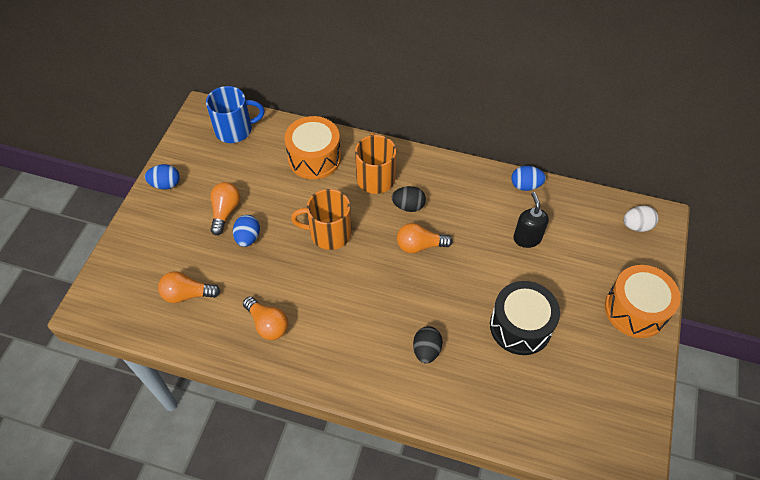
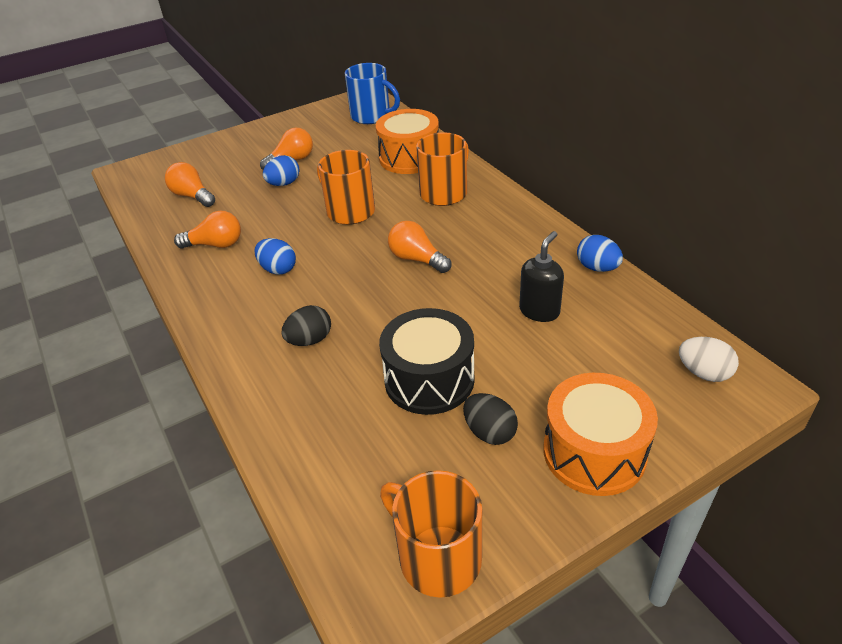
camera: 45 degrees right, 15 degrees down
(166, 184) = (276, 127): blue egg -> blue egg (278, 269)
(268, 324) = (215, 245): orange light bulb -> orange light bulb turned 90 degrees counterclockwise
(408, 206) = (447, 226): black egg -> black egg (489, 432)
(629, 420) = (437, 557): none -> orange mug

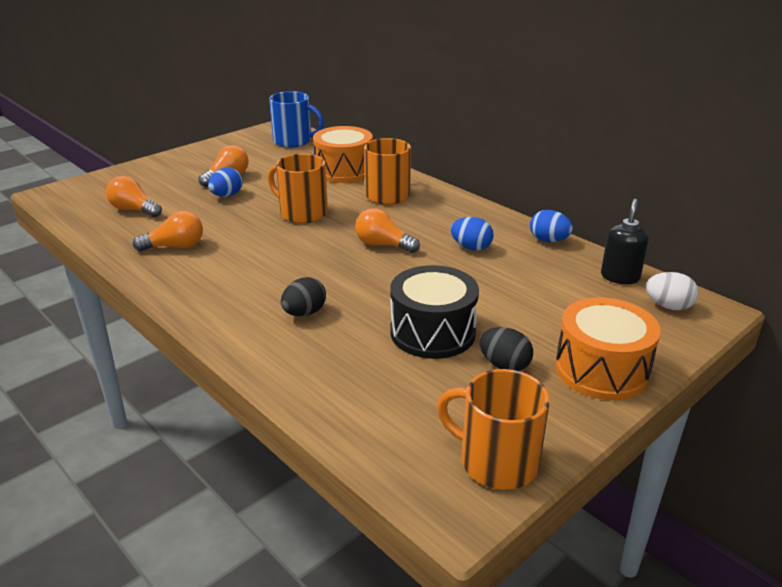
camera: 15 degrees left, 10 degrees down
(278, 269) = (249, 261): blue egg -> blue egg (471, 247)
(539, 311) = (511, 274): black soap dispenser -> black soap dispenser (620, 277)

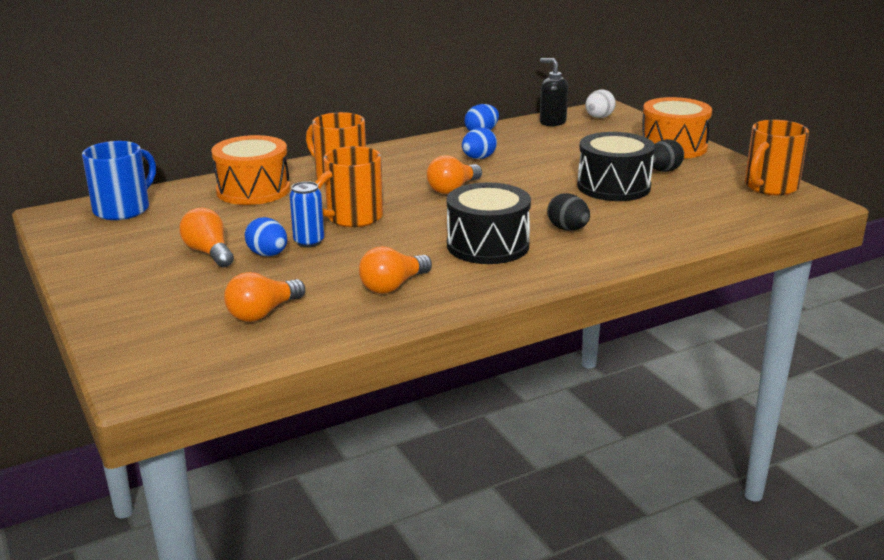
camera: 75 degrees left, 5 degrees down
(175, 246) = (393, 286): orange light bulb -> orange light bulb turned 135 degrees counterclockwise
(251, 205) = (309, 242): none -> blue can
(257, 276) = (488, 245): none -> black drum

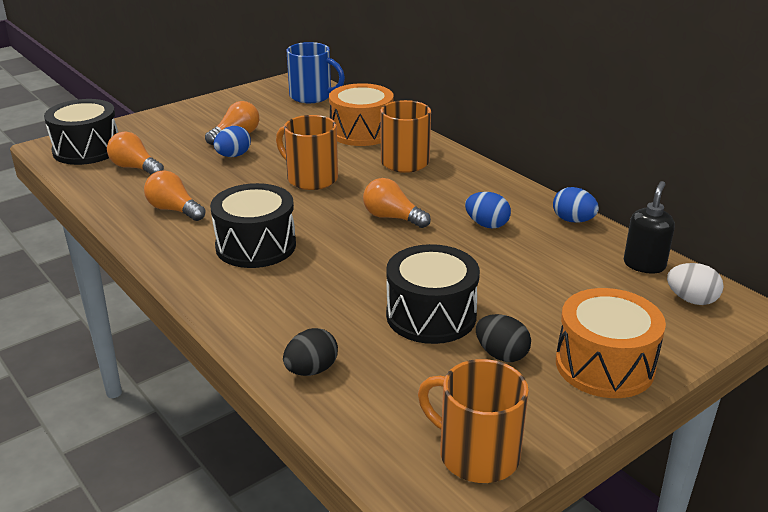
camera: 80 degrees right, 5 degrees up
(176, 351) = (87, 150): none -> black drum
(309, 242) = (258, 167): blue can -> none
(568, 229) = (299, 288): black egg -> black egg (311, 370)

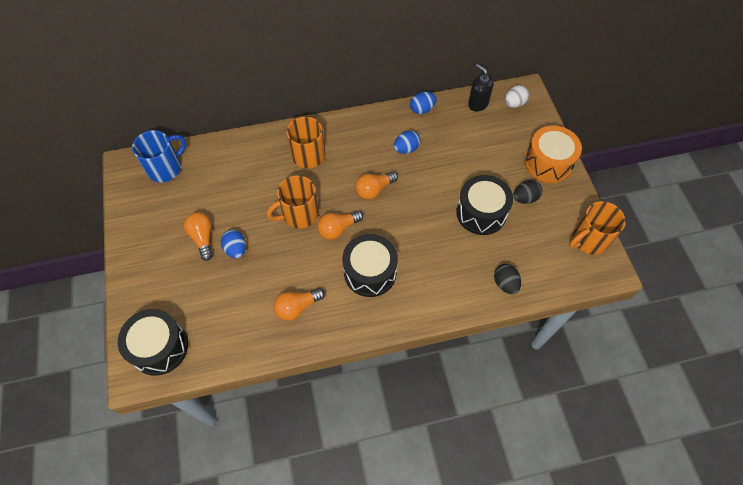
camera: 65 degrees left, 30 degrees up
(135, 168) = (215, 318): orange light bulb -> orange light bulb (338, 229)
(361, 132) = (248, 161): orange drum -> none

